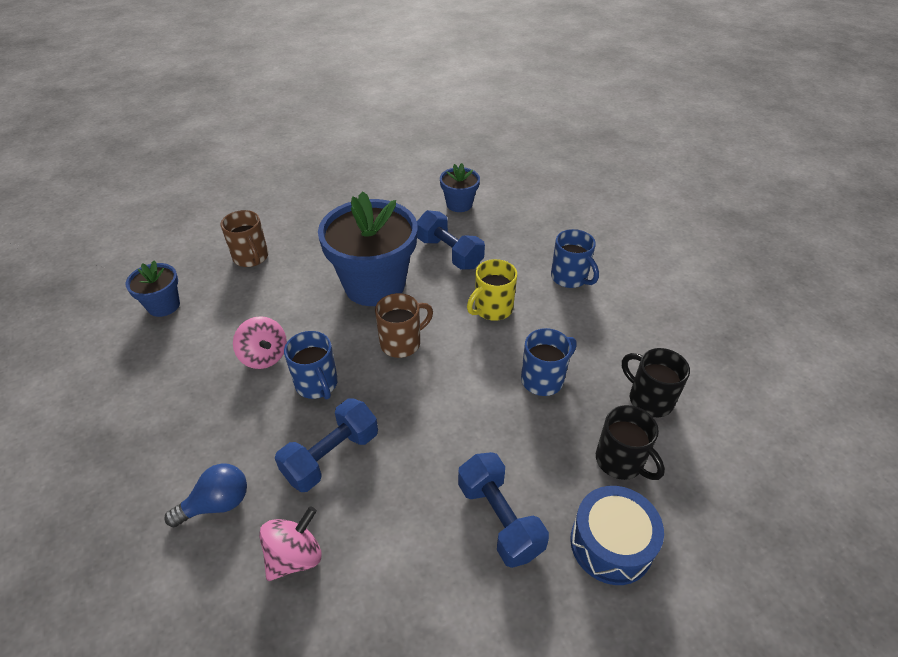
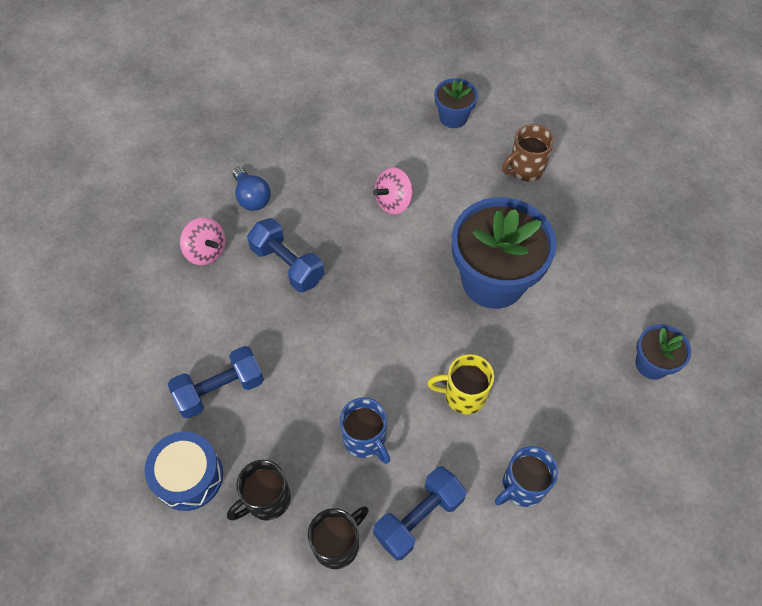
camera: 90 degrees right, 15 degrees up
(317, 384) = (361, 245): blue mug -> none
(402, 343) = (412, 310): brown mug -> none
(449, 253) = (553, 352): blue dumbbell -> blue dumbbell (419, 518)
(492, 309) = (463, 395): yellow mug -> yellow mug turned 45 degrees counterclockwise

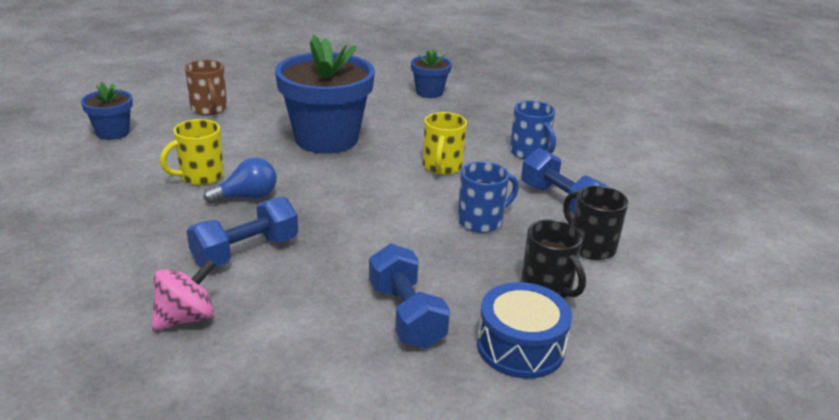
camera: 85 degrees left, 30 degrees down
(252, 197) = (120, 272): blue light bulb -> blue light bulb (247, 197)
(393, 202) = (200, 176): pink spinning top -> yellow mug

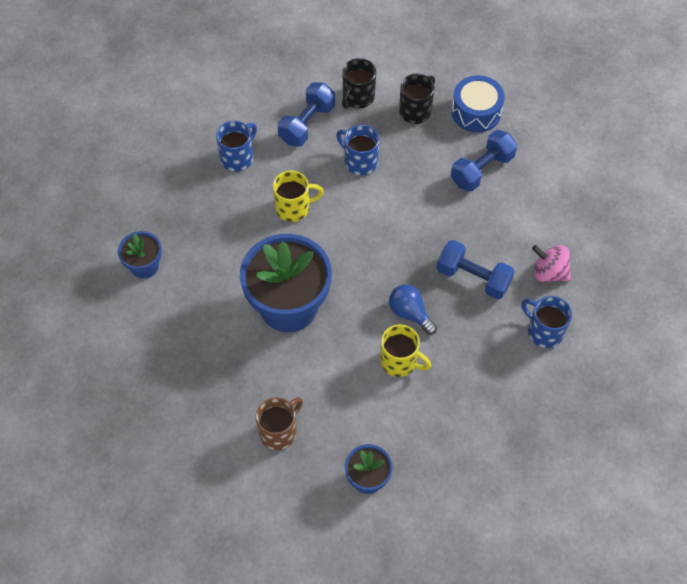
camera: 110 degrees left, 30 degrees up
(113, 281) = (544, 331): none -> blue mug

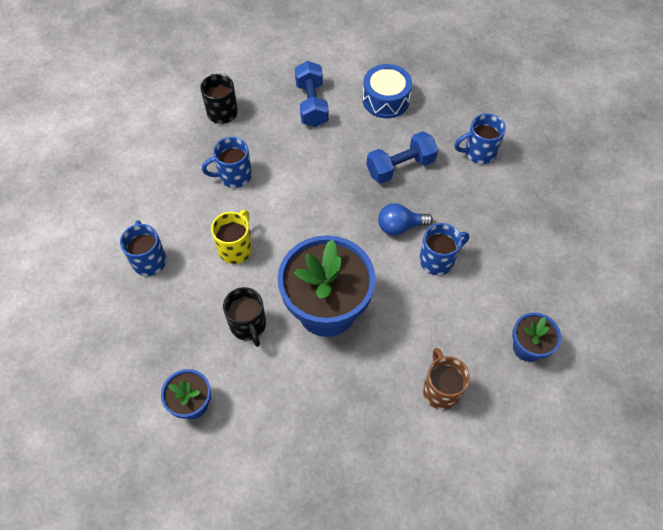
camera: 55 degrees left, 0 degrees up
(307, 123) = (164, 189): blue dumbbell -> none
(358, 98) = (173, 140): black mug -> black mug (248, 325)
(400, 362) = (438, 260): yellow mug -> blue mug
(476, 112) = (258, 77): blue drum -> blue drum (386, 100)
(549, 272) = (432, 119): pink spinning top -> none

